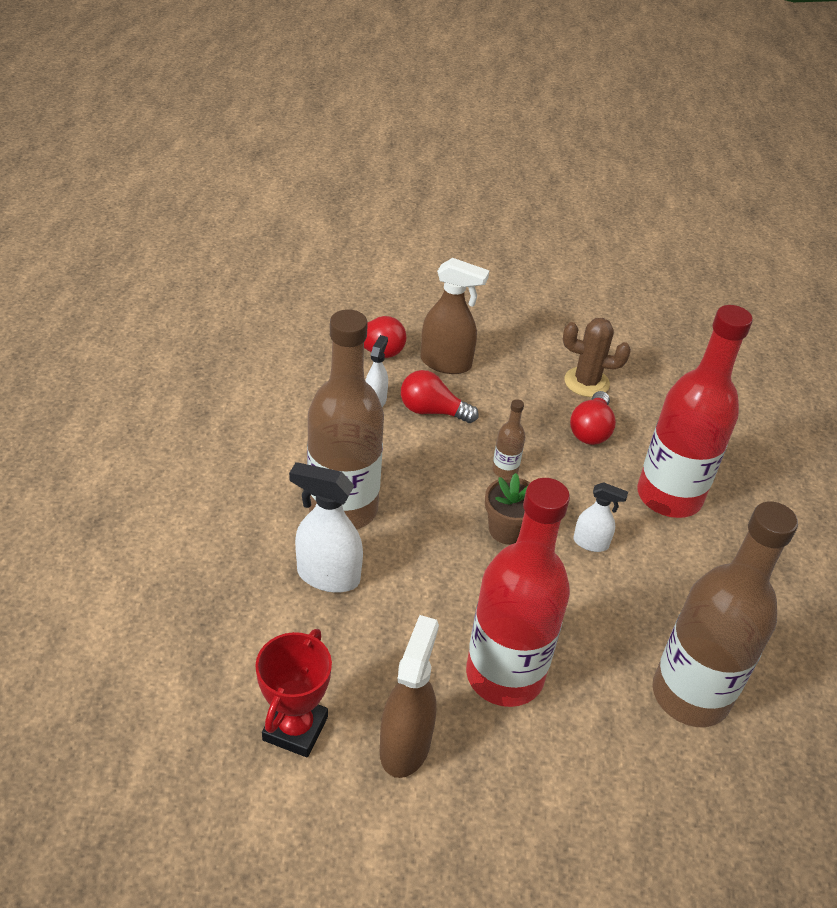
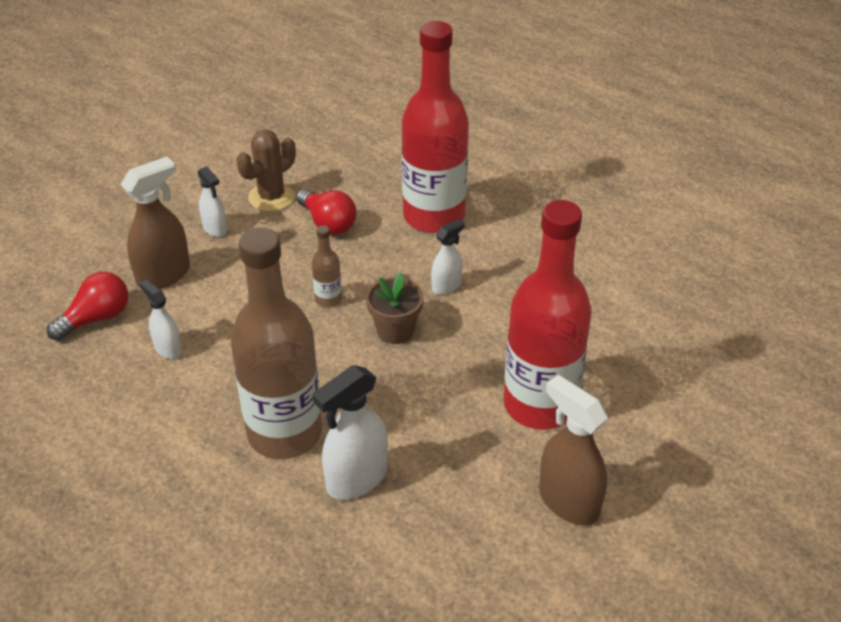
camera: 55 degrees left, 0 degrees up
(295, 728) = (507, 574): red trophy -> none
(432, 411) = (216, 313): red light bulb -> none
(520, 367) = (215, 228): none -> white spray bottle
(690, 695) = (622, 305): brown bottle -> none

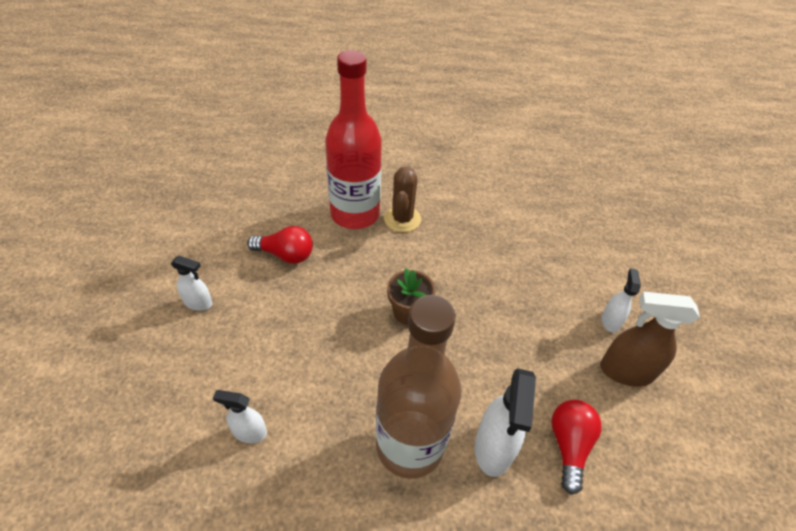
camera: 40 degrees left, 5 degrees up
(96, 318) = (157, 444): red light bulb -> red light bulb (569, 445)
(164, 275) = (188, 367): brown spray bottle -> none
(271, 197) = (223, 255): brown cactus -> brown cactus (402, 219)
(328, 299) = (340, 314): brown bottle -> none
(446, 286) = (410, 260): white spray bottle -> white spray bottle (610, 321)
(539, 405) = (544, 313): red bottle -> none

